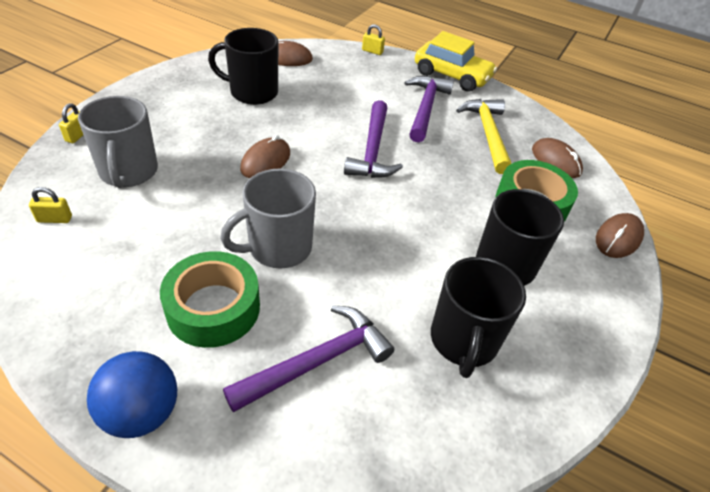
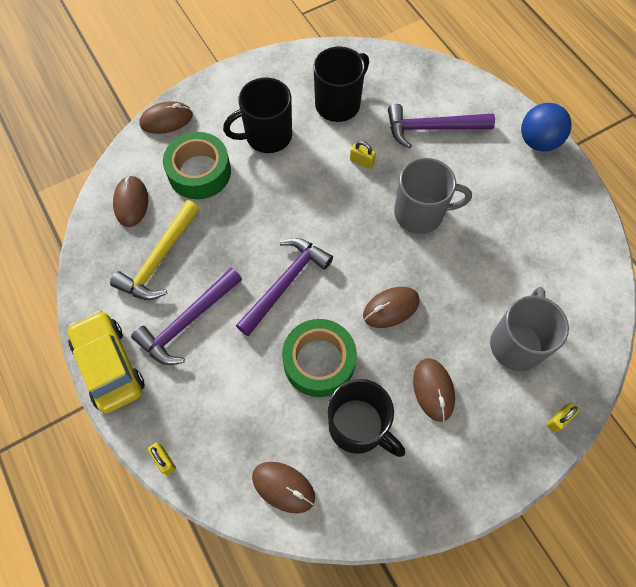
camera: 145 degrees left, 20 degrees up
(54, 219) = (582, 310): yellow padlock -> yellow padlock (362, 162)
(200, 124) = (433, 390): none -> brown mouse
(213, 308) = (481, 185): green tape -> green tape (319, 361)

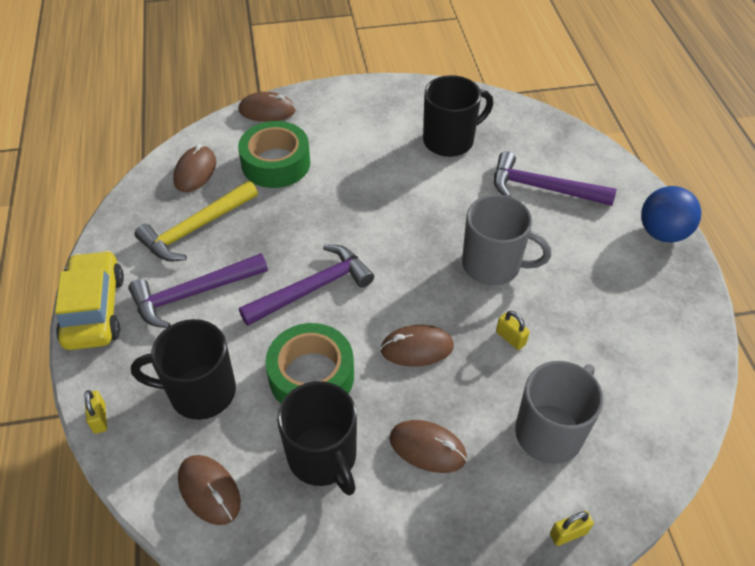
camera: 20 degrees right, 15 degrees down
(267, 136) = (360, 150): black mug -> black mug (200, 392)
(362, 162) = (450, 199): yellow padlock -> yellow padlock (510, 338)
(433, 390) = (427, 448): brown mouse -> brown mouse turned 75 degrees counterclockwise

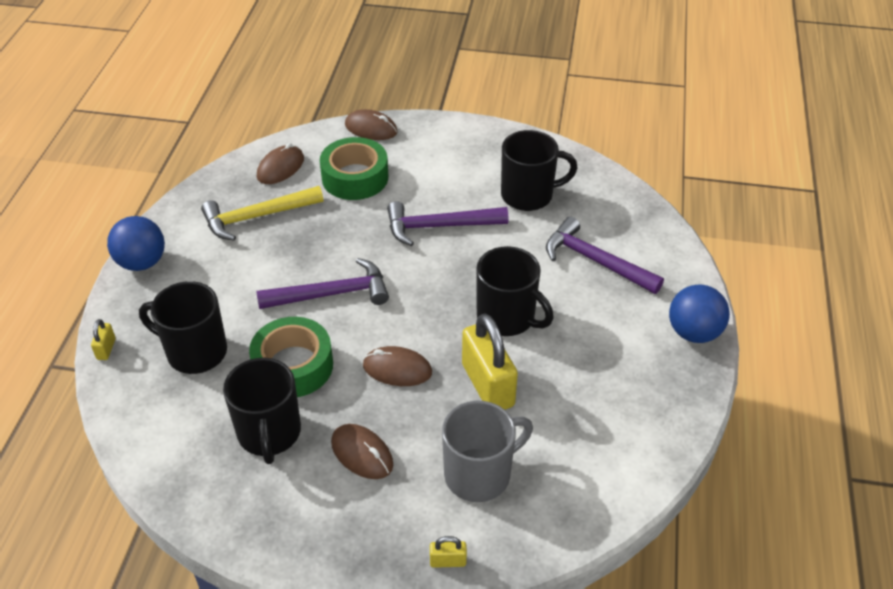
camera: 20 degrees right, 5 degrees down
(94, 310) = (142, 262): yellow car -> blue ball
(193, 294) = (228, 271): purple hammer -> purple hammer (439, 226)
(209, 491) = (164, 431): brown mouse -> none
(493, 265) = (507, 317): grey mug -> black mug
(510, 338) = (488, 385): yellow padlock -> yellow padlock, size x2.32

